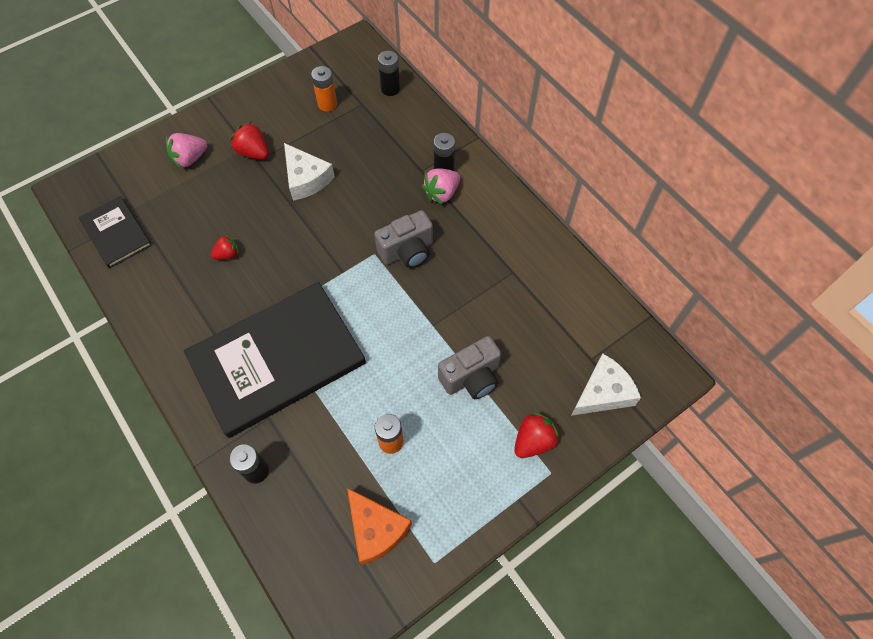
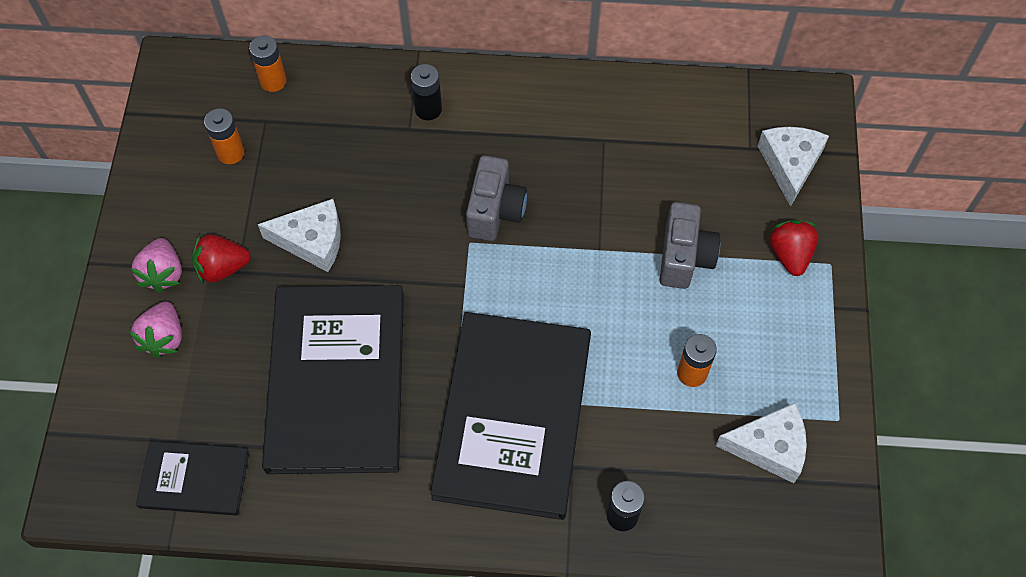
camera: 50 degrees left, 0 degrees up
(228, 254) = (337, 380): red strawberry -> black book
(376, 529) = (769, 447): orange cheese -> white cheese
(390, 89) = (273, 81): black battery -> orange battery
(442, 193) = (455, 132): pink strawberry -> pink strawberry (163, 273)

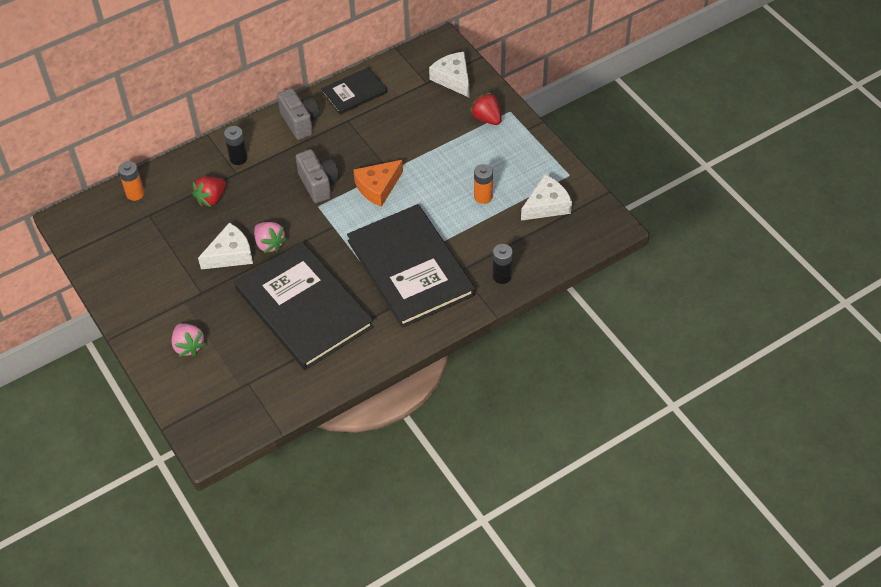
camera: 35 degrees left, 10 degrees down
(163, 273) = (159, 318): pink strawberry -> pink strawberry (269, 244)
(194, 479) = (267, 396): black book -> black book (354, 92)
(222, 268) = (191, 296): red strawberry -> red strawberry (211, 198)
(230, 153) = (143, 241): orange battery -> none
(565, 265) = (378, 187): none -> orange cheese
(684, 257) = (436, 149): grey camera -> grey camera (300, 122)

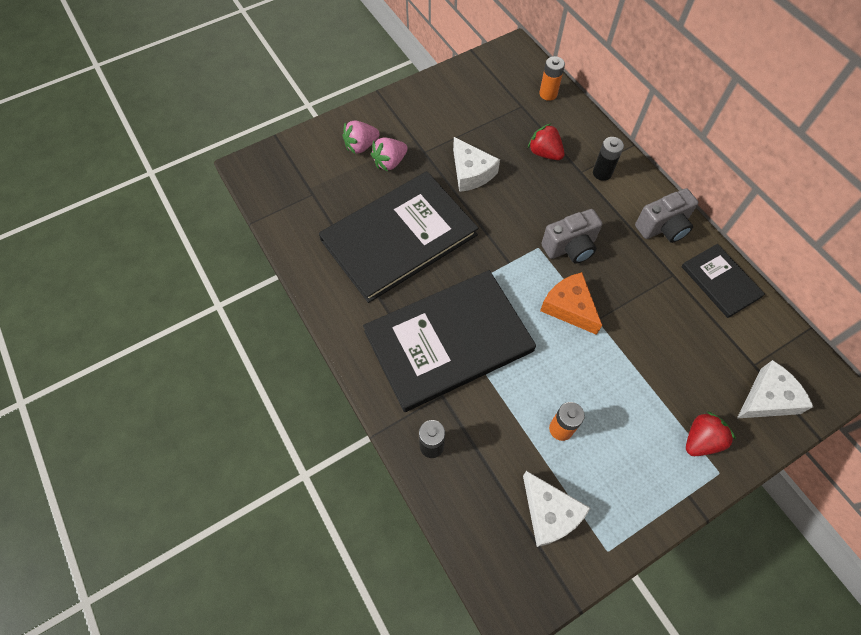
camera: 90 degrees right, 10 degrees up
(269, 244) = (484, 205): pink strawberry -> pink strawberry (390, 162)

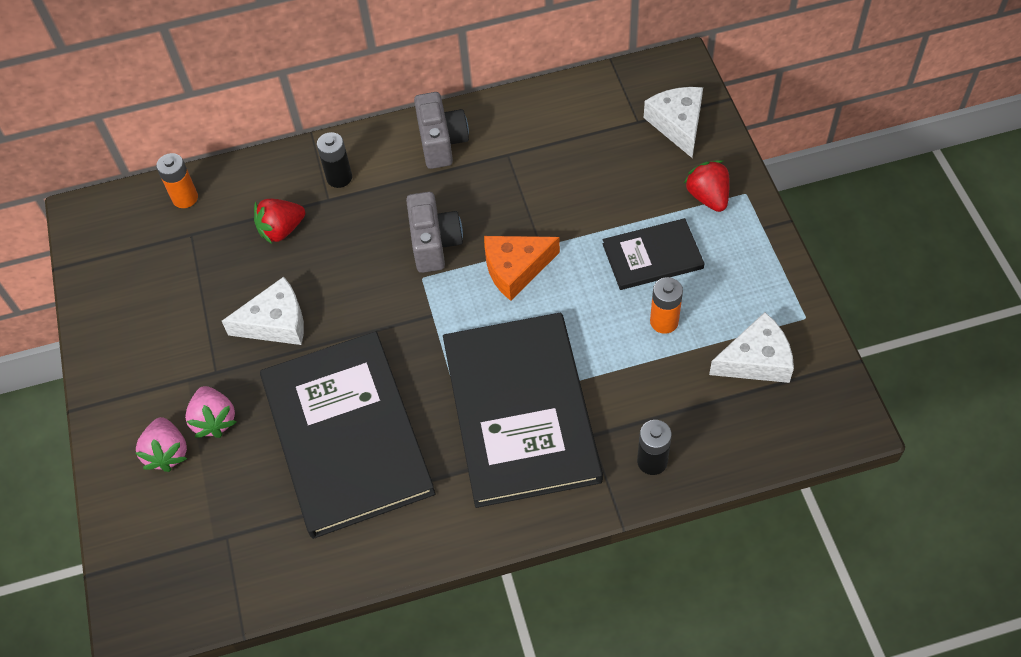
camera: 70 degrees left, 5 degrees down
(720, 281) = (531, 114): black book -> black book (652, 256)

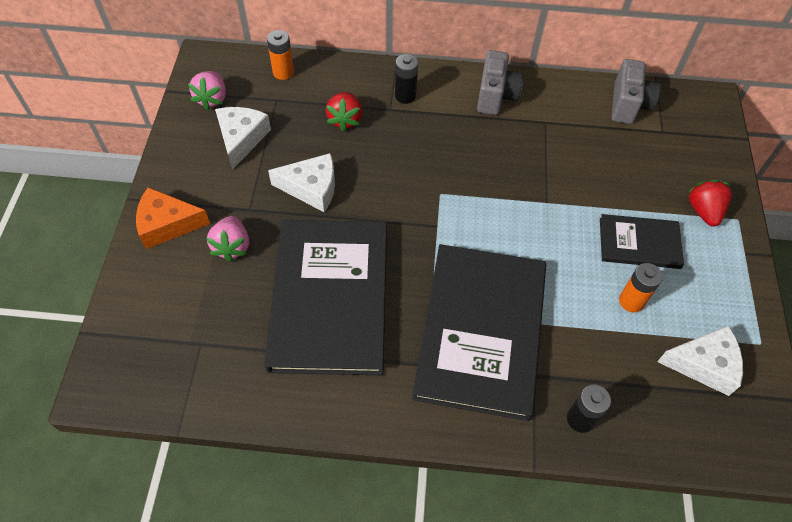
camera: 15 degrees right, 0 degrees up
(167, 453) = (185, 258): pink strawberry -> pink strawberry (212, 99)
(281, 230) = (345, 120): red strawberry -> red strawberry turned 75 degrees counterclockwise
(434, 244) = (460, 171): grey camera -> grey camera (628, 105)
(515, 269) = (519, 213): orange cheese -> orange cheese (167, 224)
(678, 124) = (696, 144): white cheese -> white cheese (241, 139)

